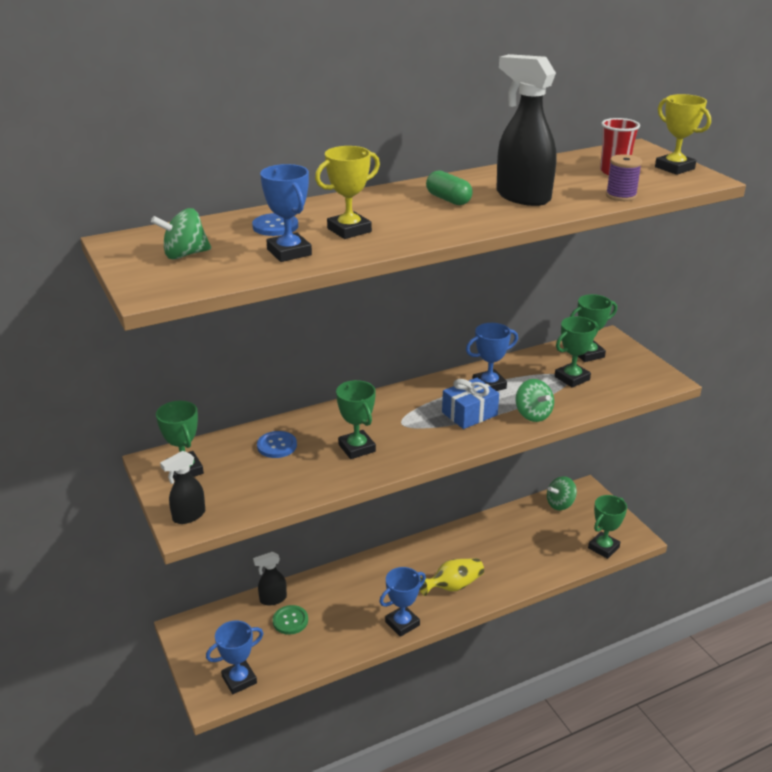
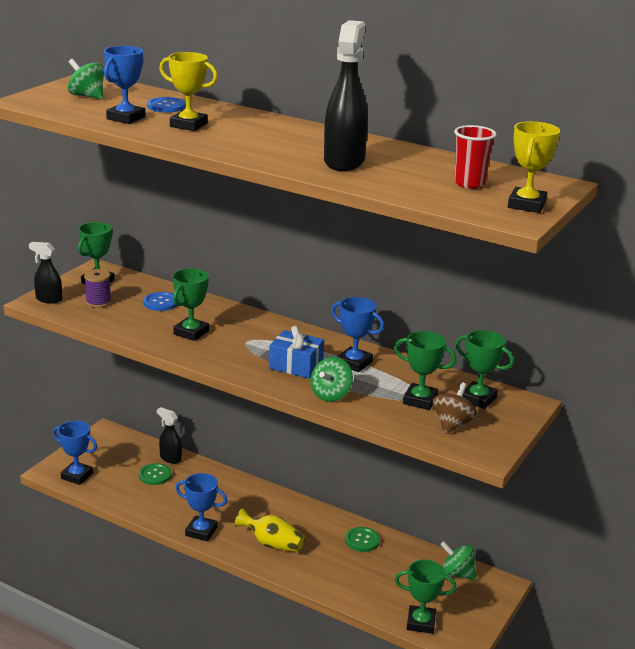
camera: 55 degrees right, 5 degrees down
(448, 199) = (297, 141): green capsule -> none
(486, 533) = (362, 540): none -> green button
(617, 378) = (452, 424): none -> brown spinning top
(621, 196) = (407, 193): purple spool -> purple spool (98, 302)

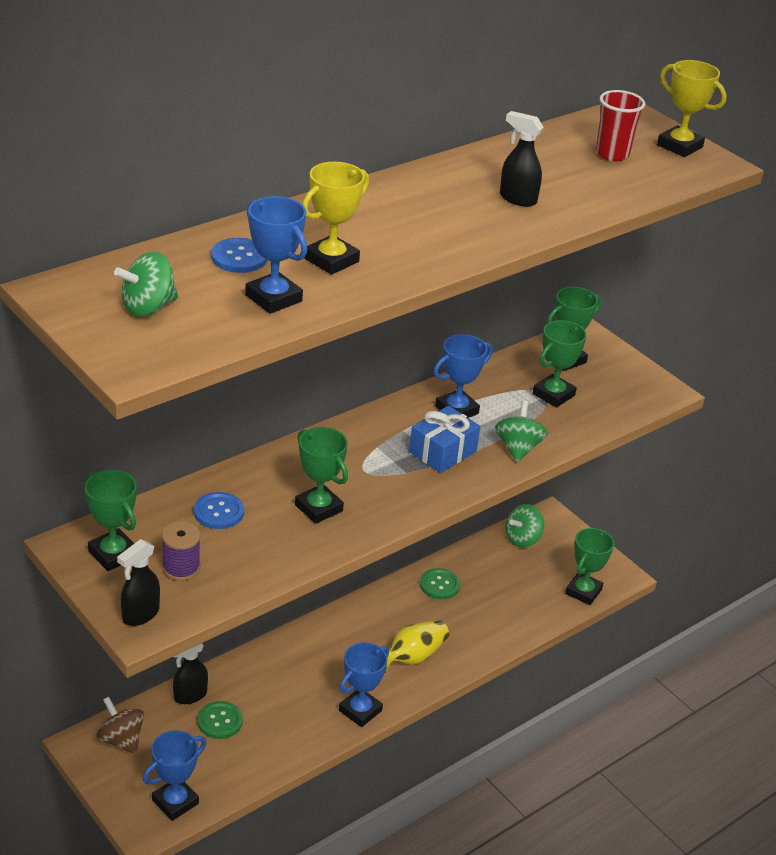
camera: 70 degrees left, 10 degrees up
(330, 395) = (518, 448): green spinning top -> green spinning top turned 135 degrees counterclockwise
(344, 161) = (517, 199): black spray bottle -> black spray bottle, size x0.55
(452, 424) = (607, 391): brown spinning top -> brown spinning top (121, 739)

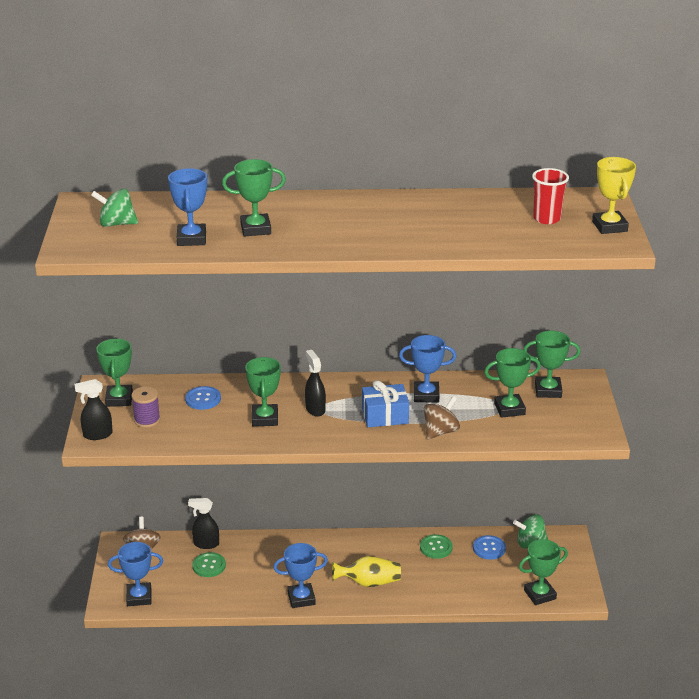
camera: 40 degrees right, 5 degrees down
(239, 257) = (204, 213): blue button -> blue button (489, 548)
(331, 260) = (255, 229): yellow trophy -> green trophy
(517, 199) = (431, 227): black spray bottle -> black spray bottle (315, 409)
(518, 448) = (440, 432): green spinning top -> brown spinning top

